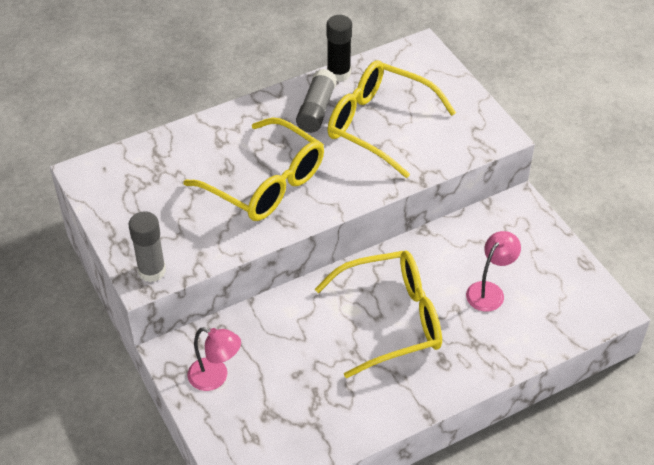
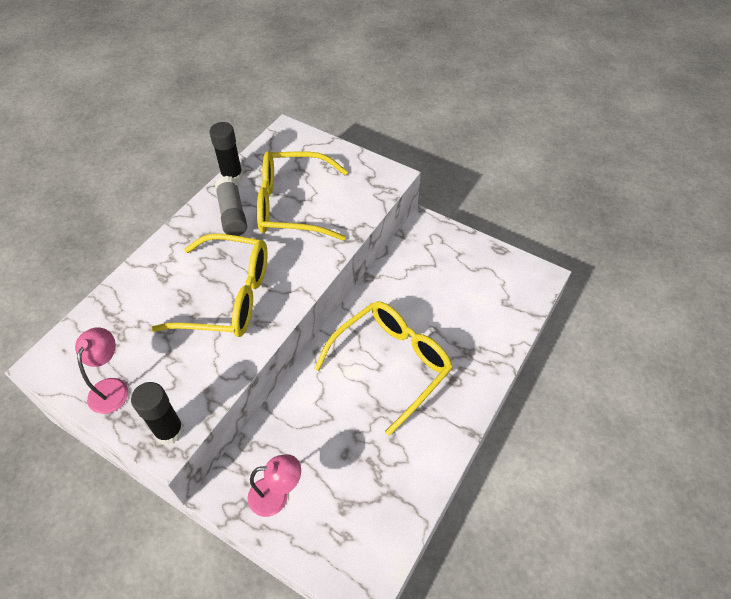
camera: 30 degrees left, 5 degrees up
(152, 271) = (169, 431): grey glue stick -> black glue stick
(489, 291) = (449, 303): pink lamp -> pink lamp (111, 387)

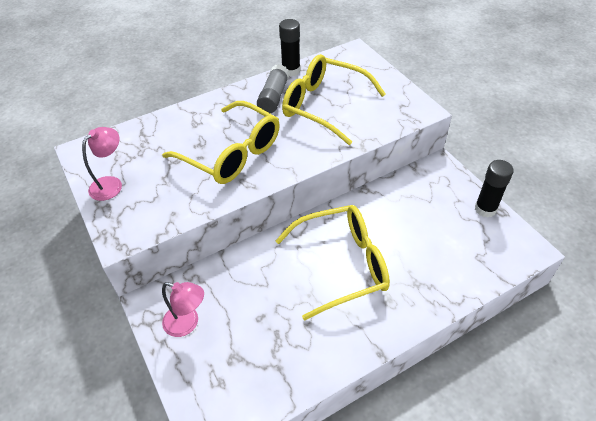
camera: 30 degrees right, 5 degrees down
(169, 431) = (128, 230): black glue stick -> black glue stick (485, 209)

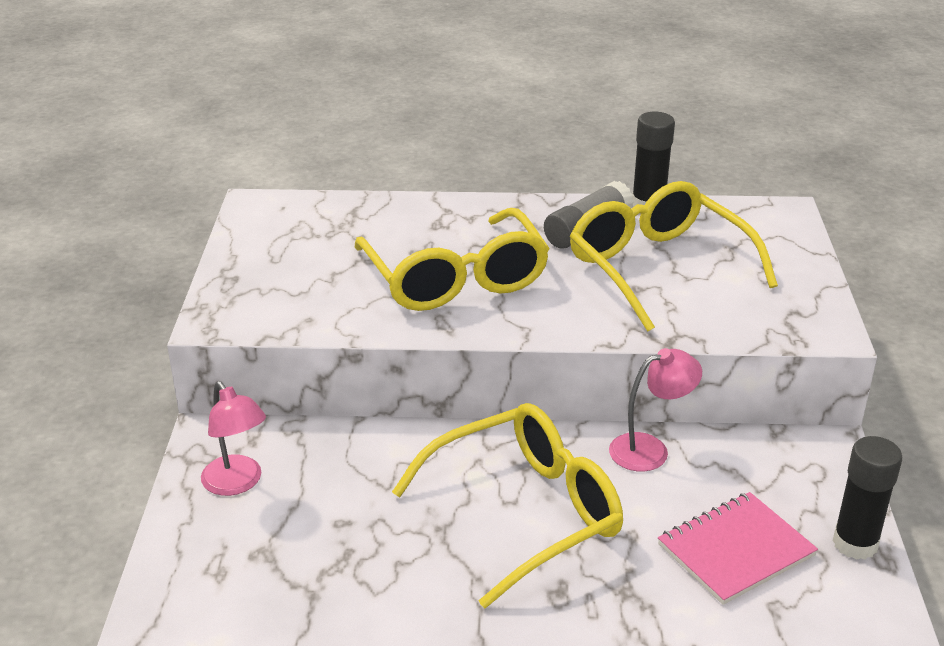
camera: 30 degrees right, 15 degrees down
(111, 184) = (260, 255): pink lamp -> pink lamp (650, 449)
(342, 264) = (526, 512): yellow glasses -> yellow glasses turned 45 degrees counterclockwise
(444, 237) = (735, 550): none -> pink notebook

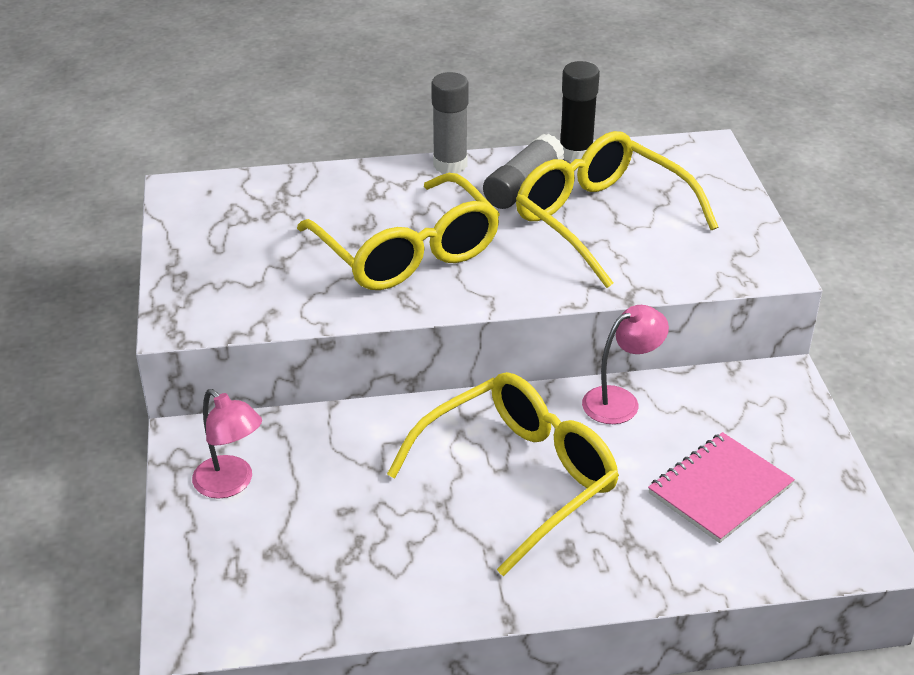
camera: 10 degrees left, 5 degrees up
(520, 204) = (450, 165): none -> grey glue stick
(855, 543) = (825, 469): black glue stick -> none

